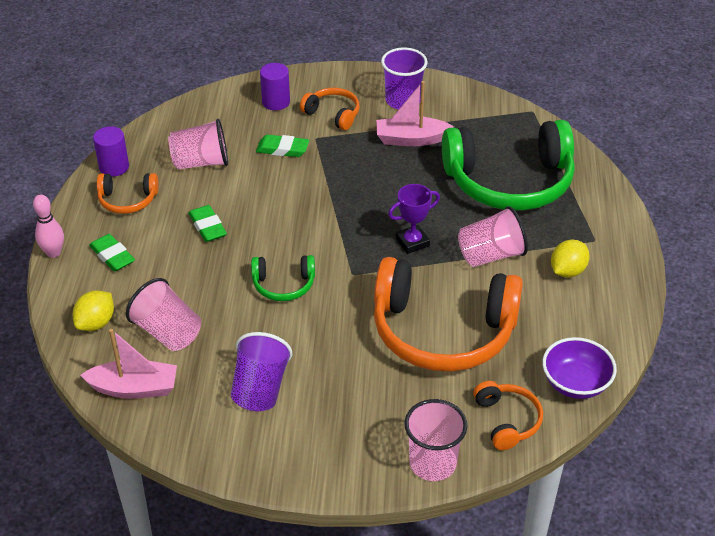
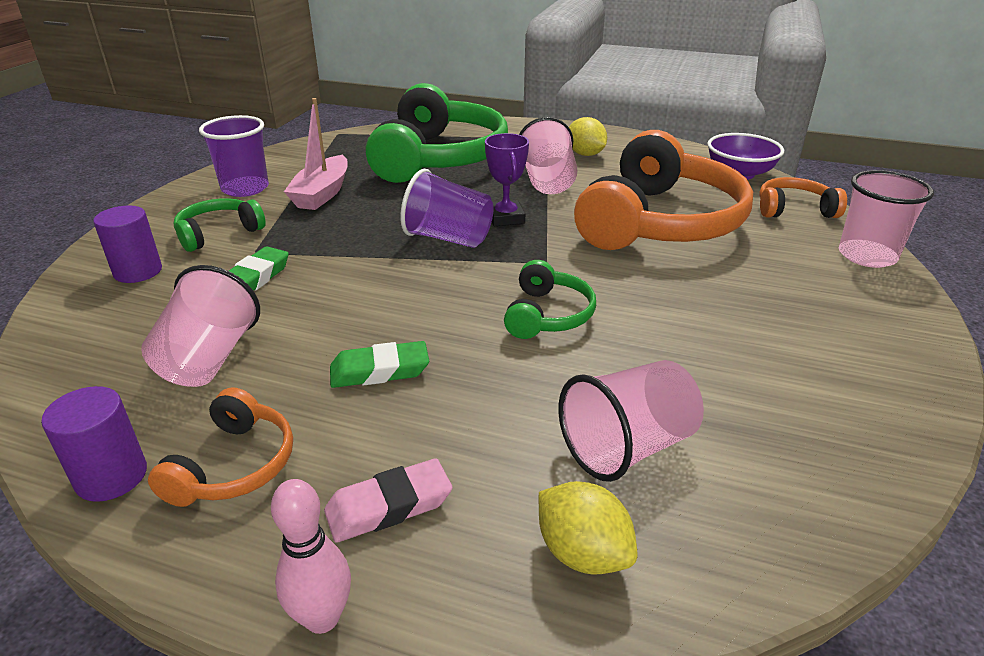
camera: 75 degrees left, 10 degrees down
(112, 256) = (389, 506): green eraser -> pink eraser
(134, 388) = (769, 508): pink boat -> none
(260, 388) = (759, 361): purple cup -> purple cup (448, 238)
(333, 114) = (218, 233): orange headphones -> green headphones

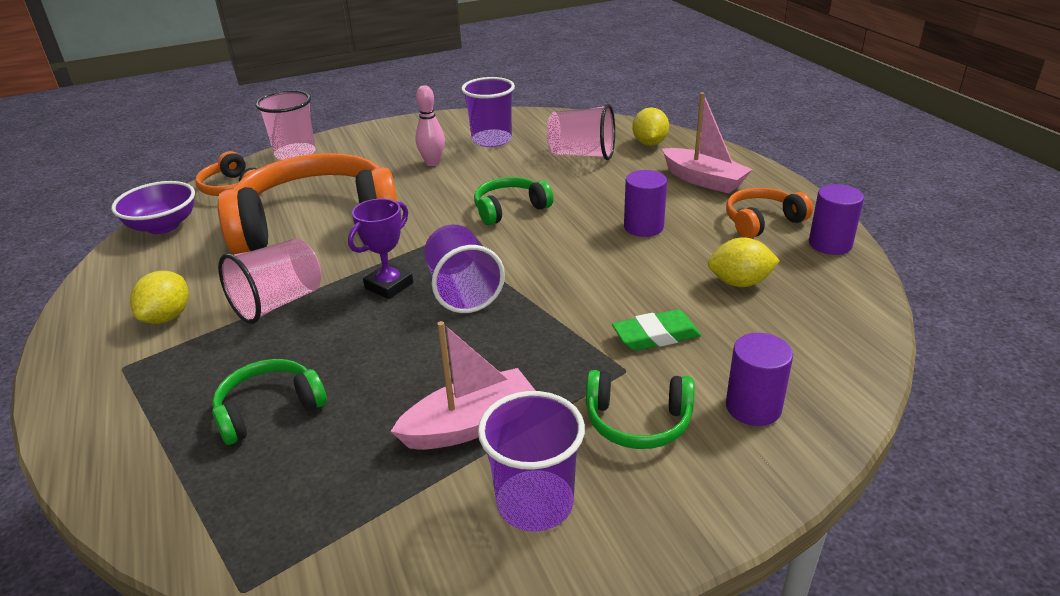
camera: 130 degrees left, 0 degrees up
(209, 359) = (739, 283): pink cup -> yellow lemon
(322, 618) = (760, 167): pink bowling pin -> pink bowling pin (432, 163)
(379, 371) = (643, 227): green eraser -> purple cylinder
(389, 506) = (703, 180): pink eraser -> pink boat
(439, 158) = (269, 409): green headphones -> green headphones, size x0.46
(779, 397) = (491, 140): none -> purple cup

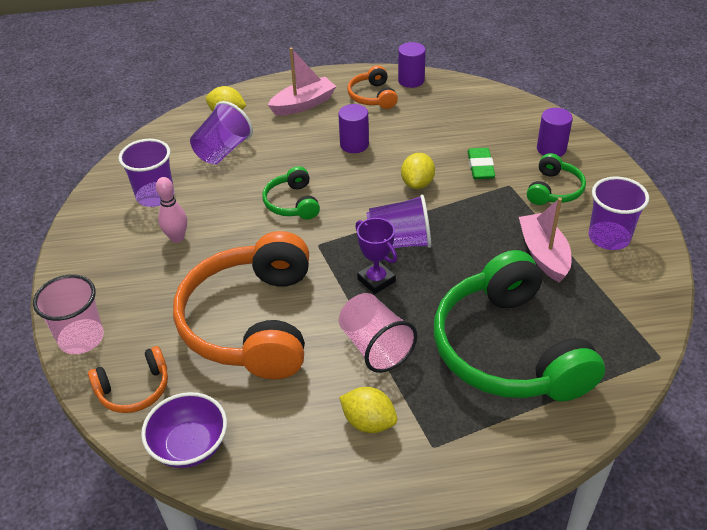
camera: 75 degrees left, 10 degrees up
(269, 409) = (508, 349): green headphones -> green headphones, size x2.19
(582, 155) = (223, 151): pink cup -> purple cup
(739, 283) = (438, 123): yellow lemon -> yellow lemon (417, 183)

